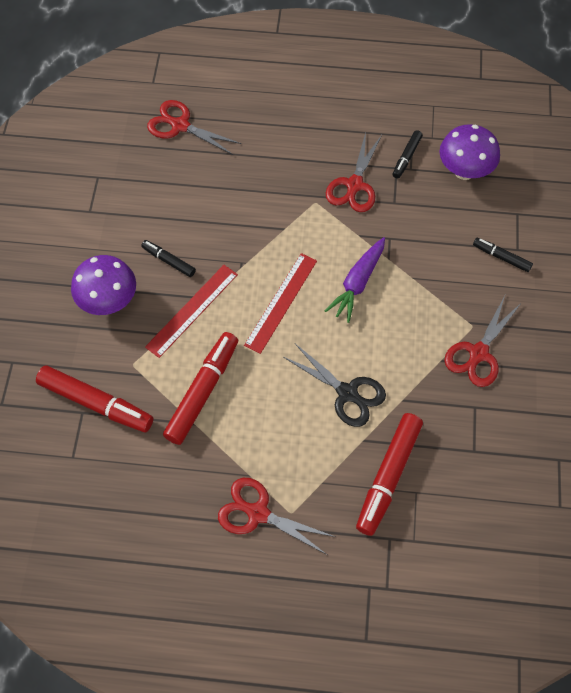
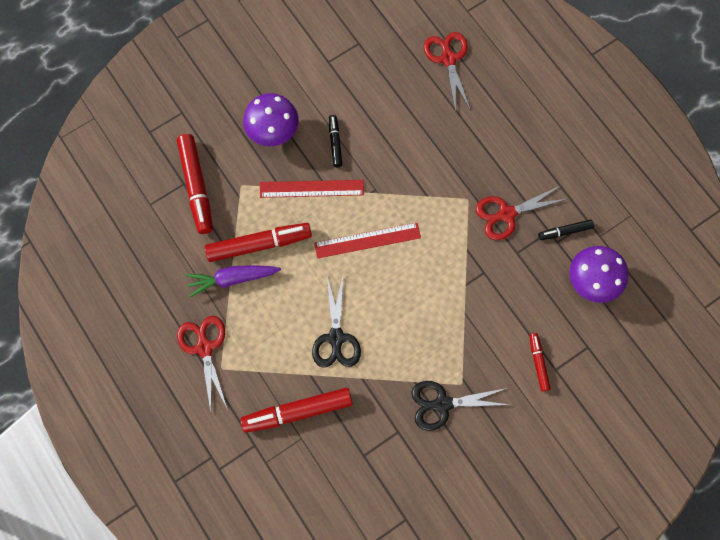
camera: 50 degrees right, 10 degrees up
(357, 283) = (427, 279): purple carrot -> purple carrot (232, 279)
(478, 353) = (443, 404): red scissors -> black scissors
(501, 257) = (538, 363): black marker -> red marker

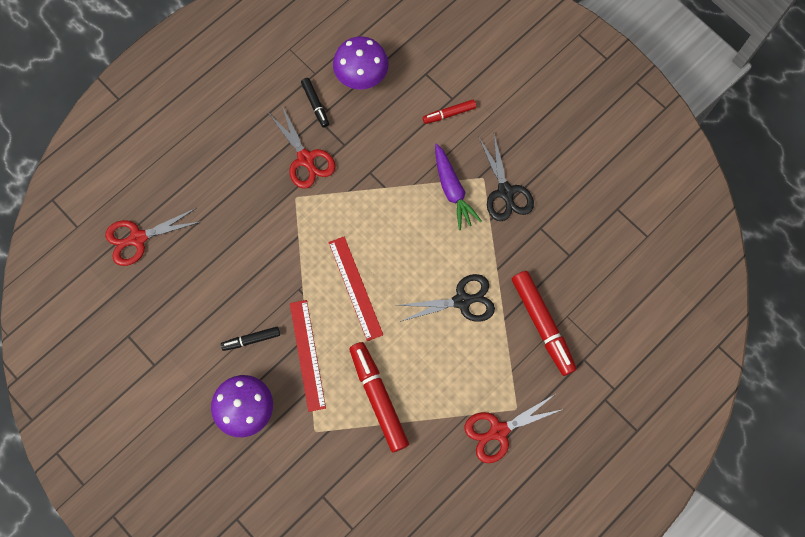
camera: 100 degrees left, 0 degrees up
(196, 186) = (324, 481): red marker -> none
(232, 279) = (421, 418): purple carrot -> purple carrot (452, 190)

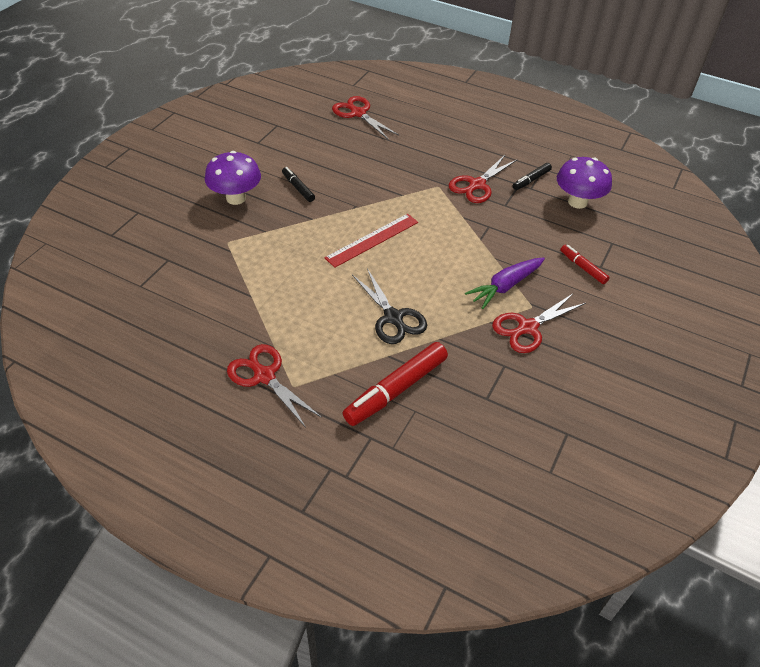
camera: 70 degrees right, 25 degrees down
(307, 355) = (297, 223): red ruler -> none
(378, 398) = (271, 277): red marker -> none
(505, 192) = (527, 328): black scissors -> red scissors

